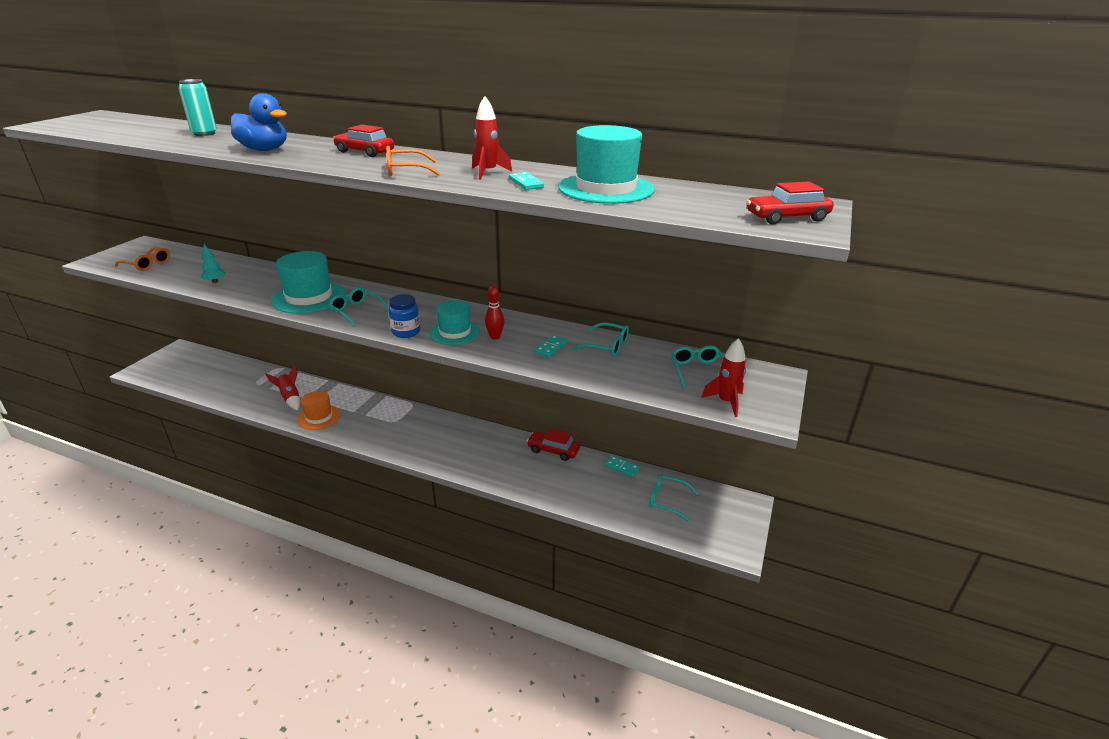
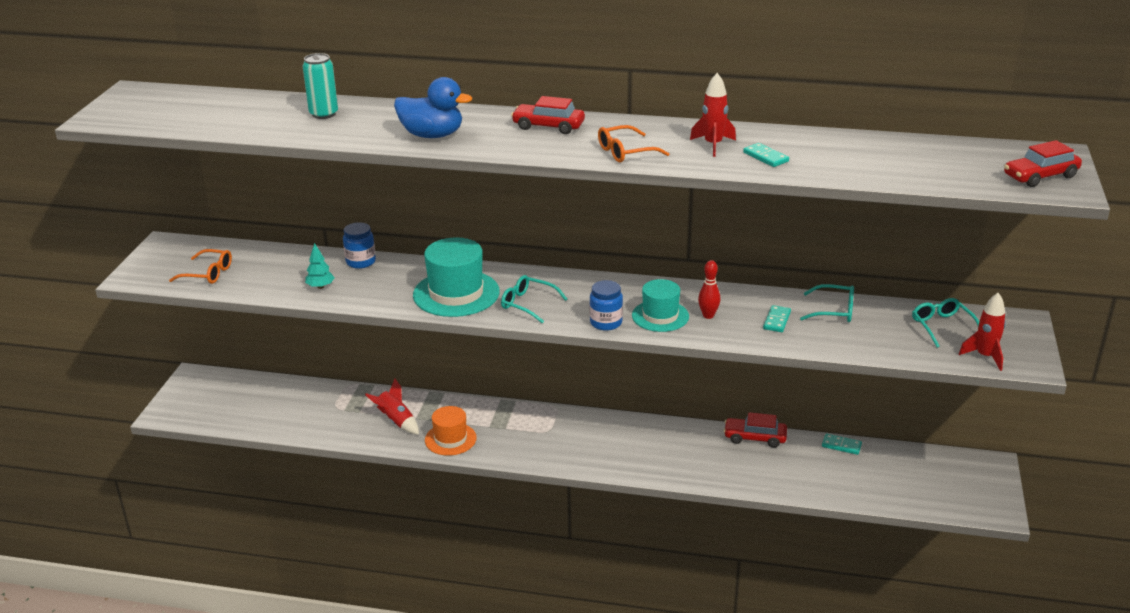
camera: 10 degrees left, 0 degrees up
(261, 269) = (361, 262): none -> blue jar
(606, 188) = (849, 156): turquoise hat -> none
(667, 500) = (906, 474): turquoise glasses -> none

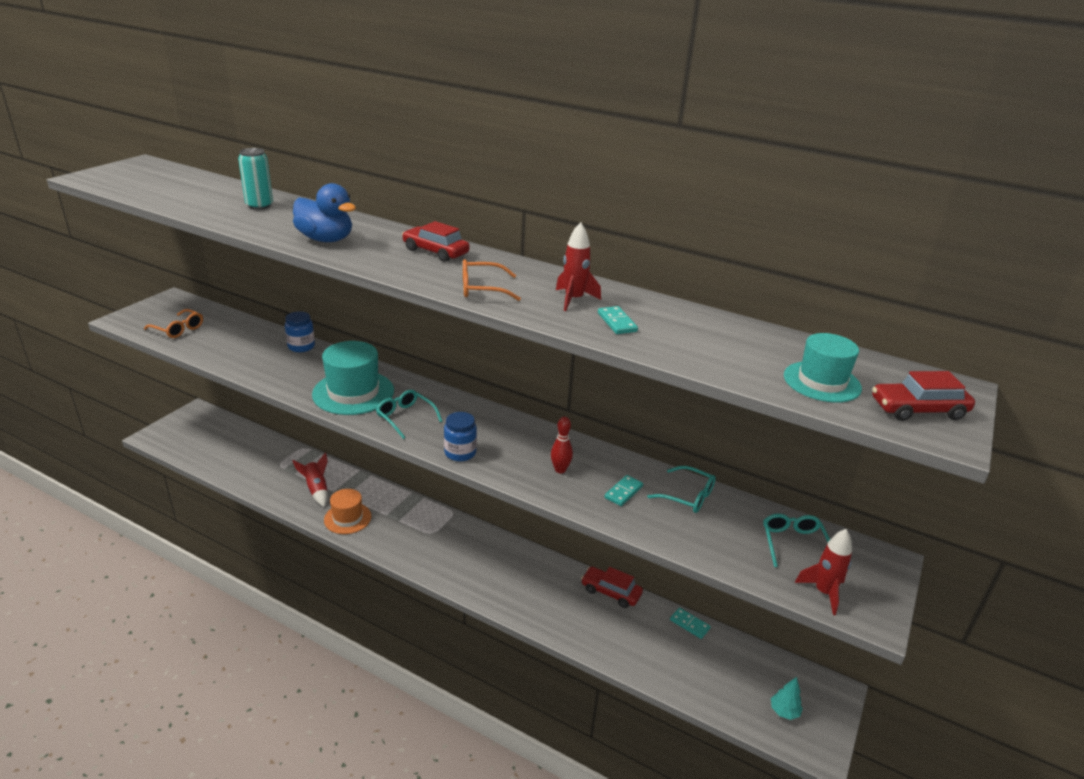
camera: 15 degrees right, 0 degrees up
(320, 287) = (251, 360): turquoise tree -> turquoise tree (784, 711)
(660, 316) = (514, 459): turquoise hat -> turquoise hat (822, 382)

